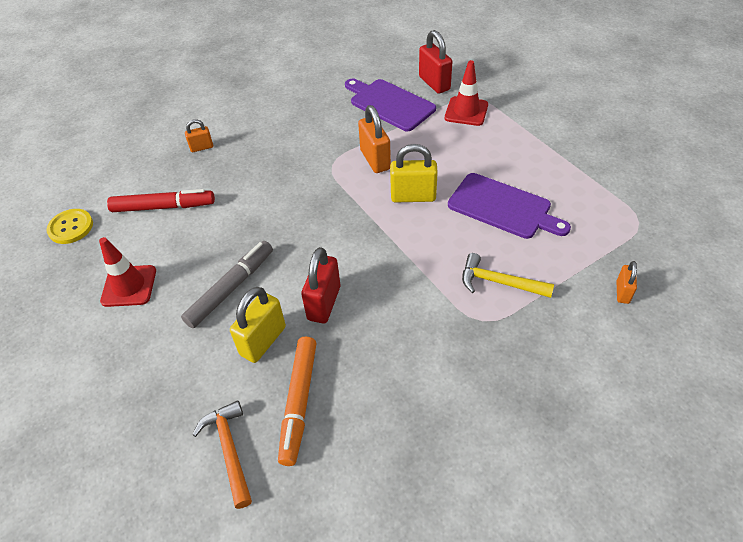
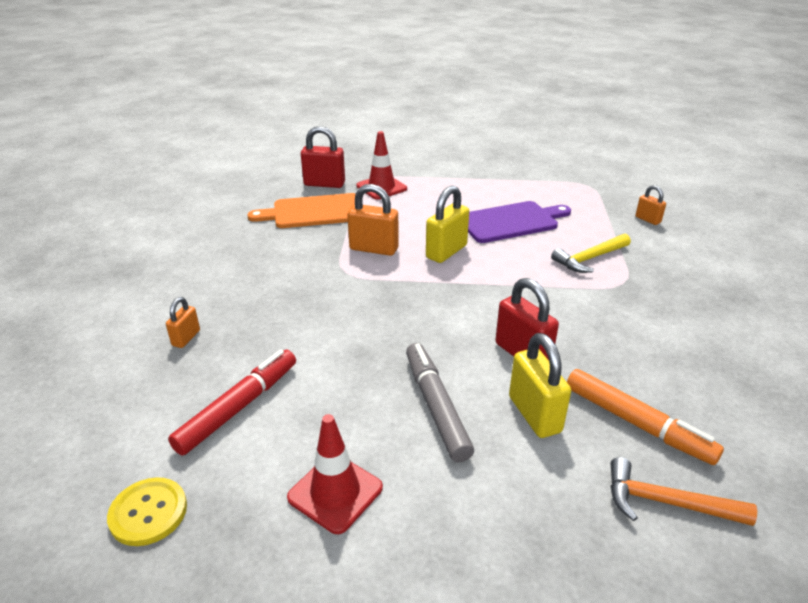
camera: 55 degrees left, 15 degrees down
(389, 104) = (314, 212): purple cutting board -> orange cutting board

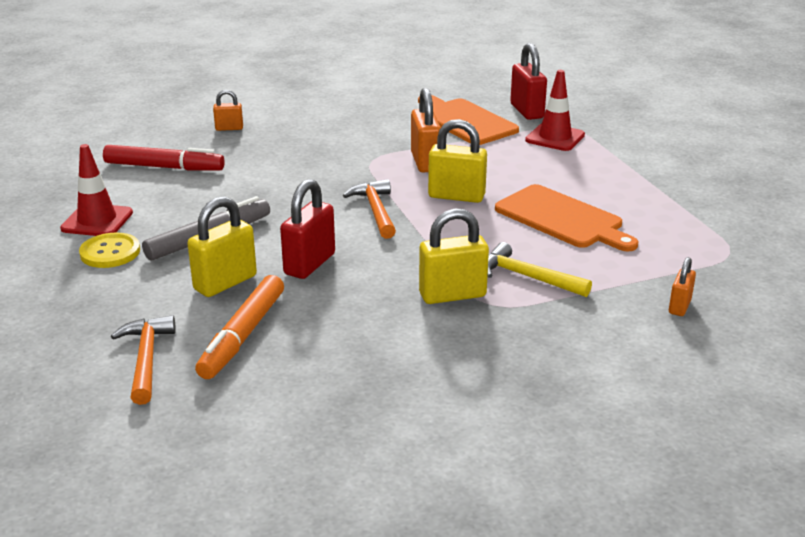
camera: 65 degrees right, 5 degrees down
(148, 513) = (56, 169): yellow button -> yellow button (110, 252)
(444, 295) = (375, 210): none -> orange hammer
(511, 222) = (562, 218): purple cutting board -> orange cutting board
(603, 296) = (452, 295): none -> yellow padlock

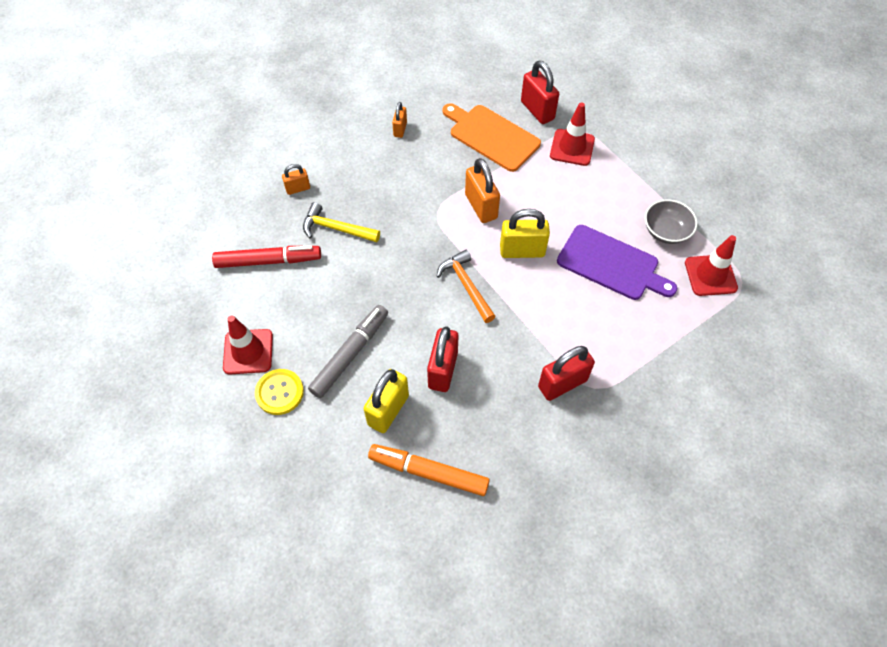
camera: 15 degrees left, 30 degrees up
(146, 359) = (369, 518): orange hammer -> none
(242, 335) = (428, 472): orange marker -> orange marker turned 105 degrees clockwise
(452, 295) = (562, 383): yellow padlock -> red padlock
(527, 277) = (608, 348): yellow hammer -> yellow hammer (336, 228)
(562, 218) = (611, 264): orange cutting board -> purple cutting board
(643, 205) = (665, 231): none -> grey bowl
(679, 306) = (724, 358): orange padlock -> orange padlock (400, 129)
(688, 242) = (710, 275): none -> red traffic cone

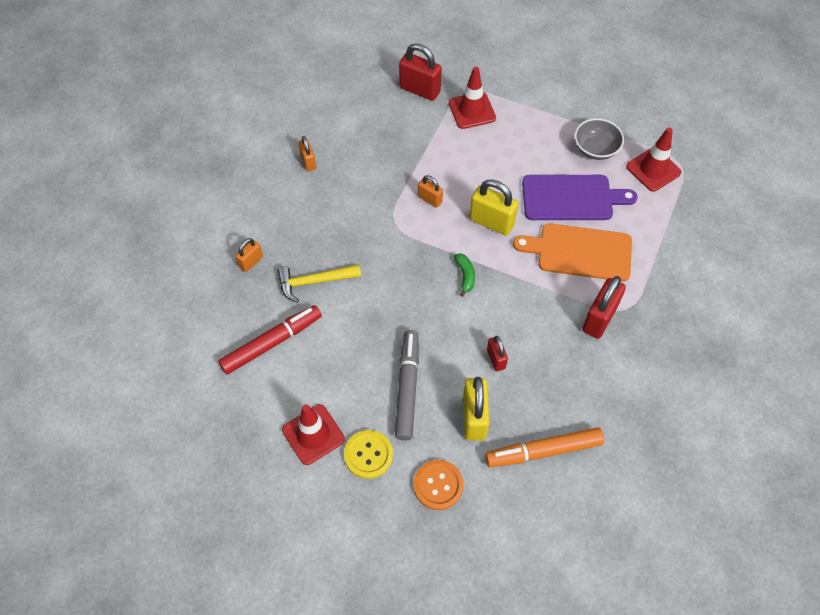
camera: 30 degrees left, 0 degrees up
(318, 450) = (438, 485): none -> orange button
(443, 370) = (496, 359): red padlock -> red padlock, size x0.57
(466, 285) = (465, 276): orange hammer -> green banana
(481, 206) = (430, 199): orange padlock -> orange padlock, size x0.57
(491, 136) = (395, 131): orange cutting board -> orange cutting board (580, 252)
(522, 251) = (491, 222): yellow padlock -> yellow padlock turned 60 degrees clockwise

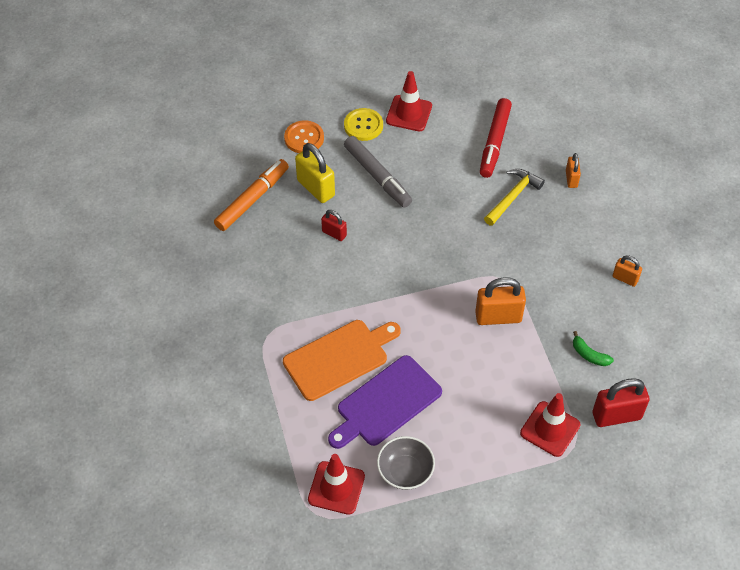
camera: 140 degrees right, 5 degrees down
(430, 199) = (498, 317): orange padlock -> orange padlock, size x1.77
(465, 276) = (411, 276): green banana -> green banana (589, 355)
(491, 222) = (431, 333): yellow padlock -> none
(599, 318) = (282, 313): red padlock -> none

